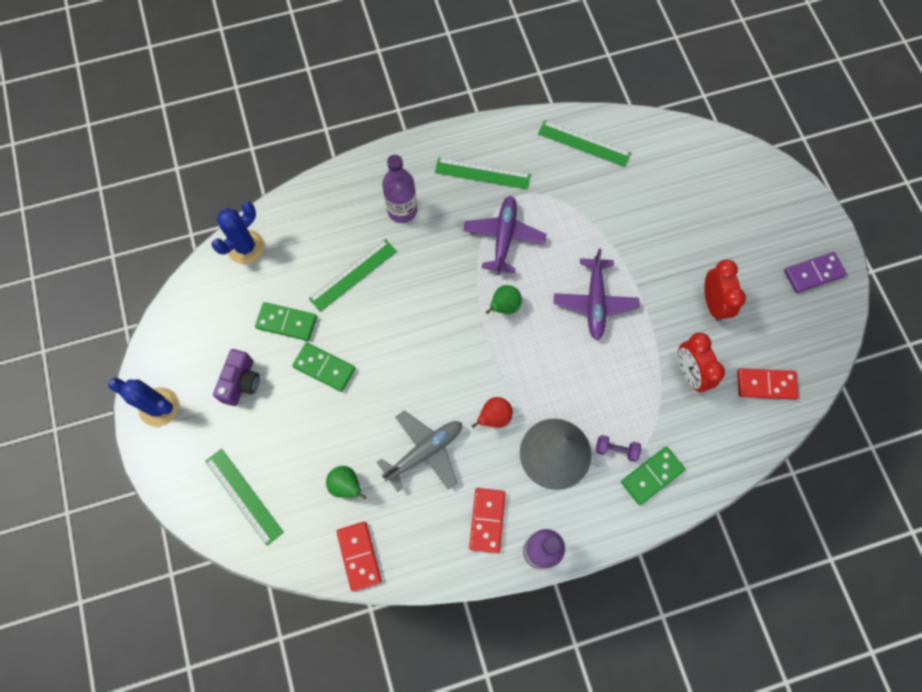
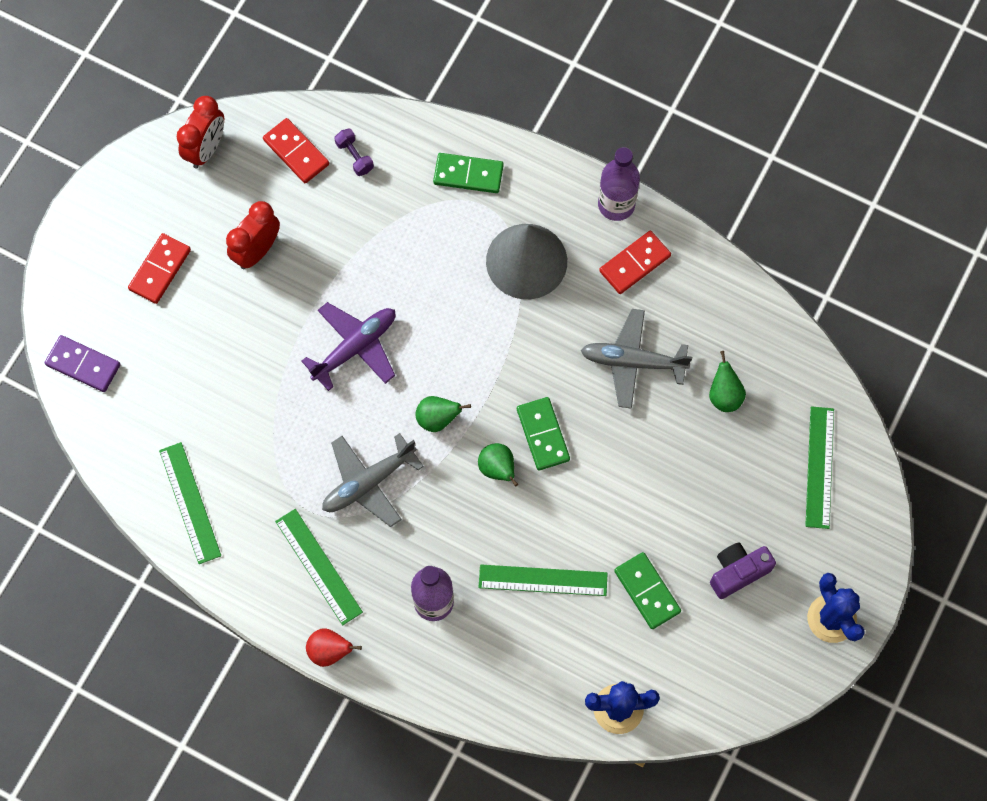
camera: 135 degrees left, 0 degrees up
(324, 368) = (651, 515): green domino -> green domino (543, 434)
(359, 556) = (764, 331): red domino -> red domino (160, 270)
(440, 311) = (497, 469): none -> green pear
(494, 417) = (546, 335): red pear -> red pear (330, 651)
(504, 237) = (368, 482): purple plane -> grey plane
(616, 450) = (474, 218): purple dumbbell -> purple dumbbell (354, 157)
(690, 373) = (345, 217): red clock -> red clock (206, 149)
(813, 273) = (143, 194): purple domino -> purple domino (83, 365)

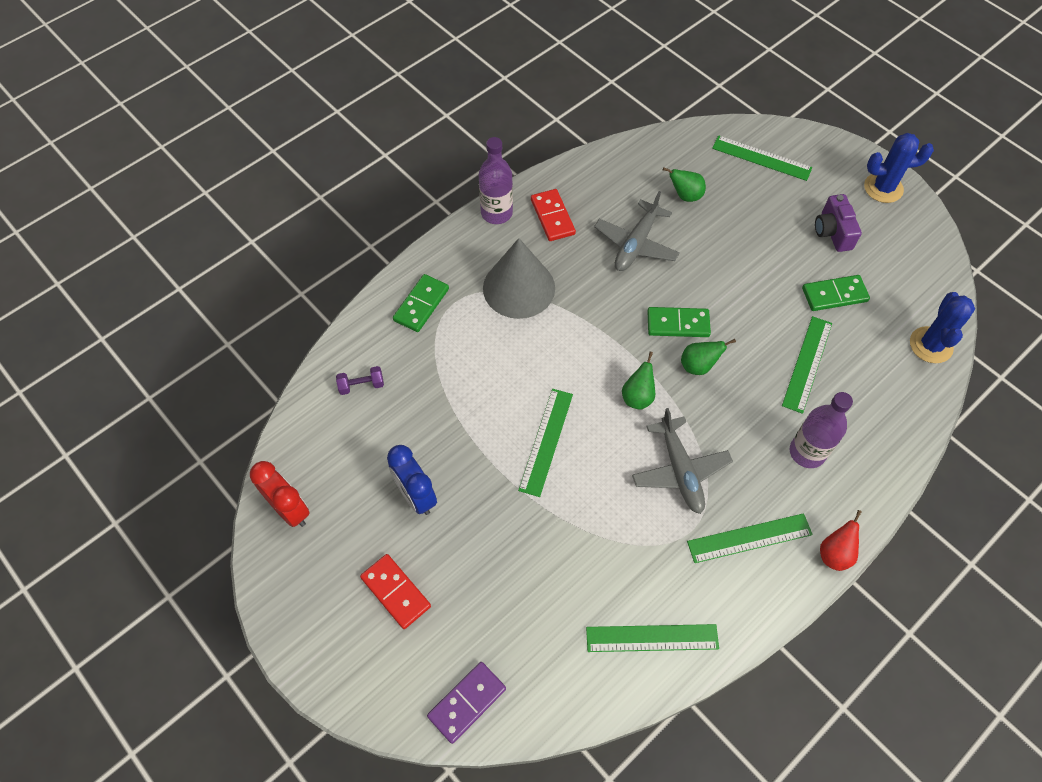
camera: 70 degrees left, 10 degrees down
(257, 251) = (416, 495): red clock -> blue clock
(296, 152) = (333, 432): red domino -> none
(355, 347) = (546, 441): purple plane -> green ruler

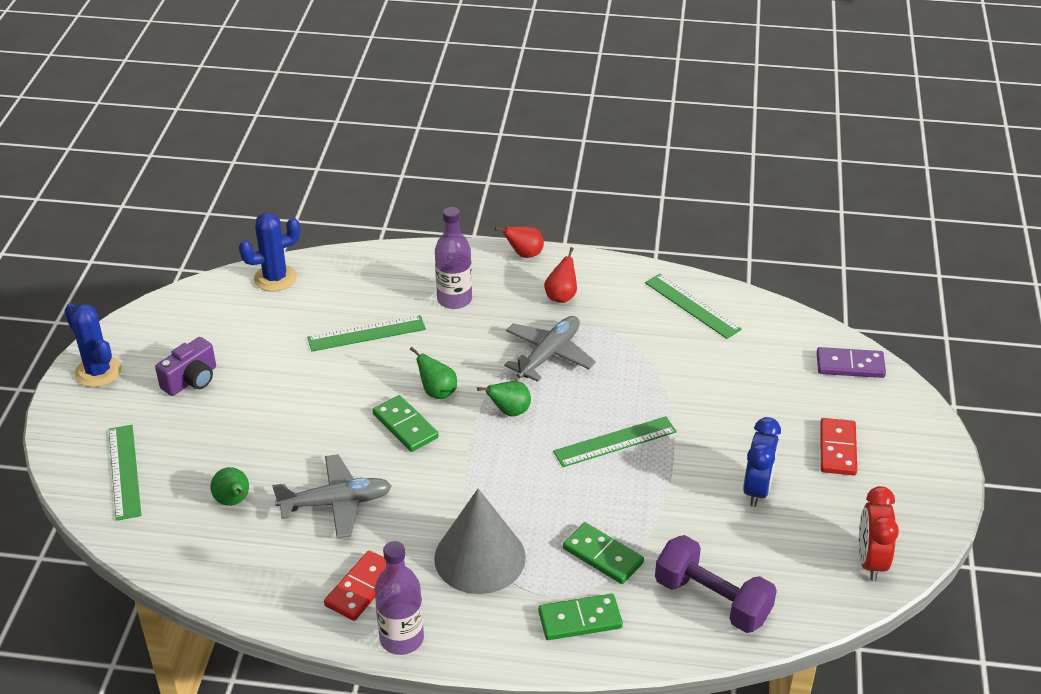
camera: 130 degrees left, 20 degrees down
(361, 385) = (712, 600): purple dumbbell -> purple dumbbell, size x2.10
(749, 538) = (561, 296): green ruler -> red pear
(834, 295) = (271, 349): green domino -> green domino (602, 556)

